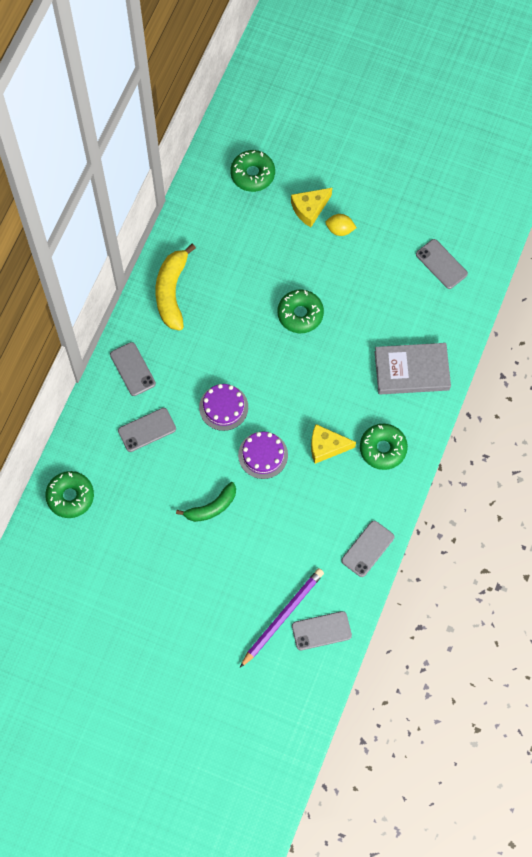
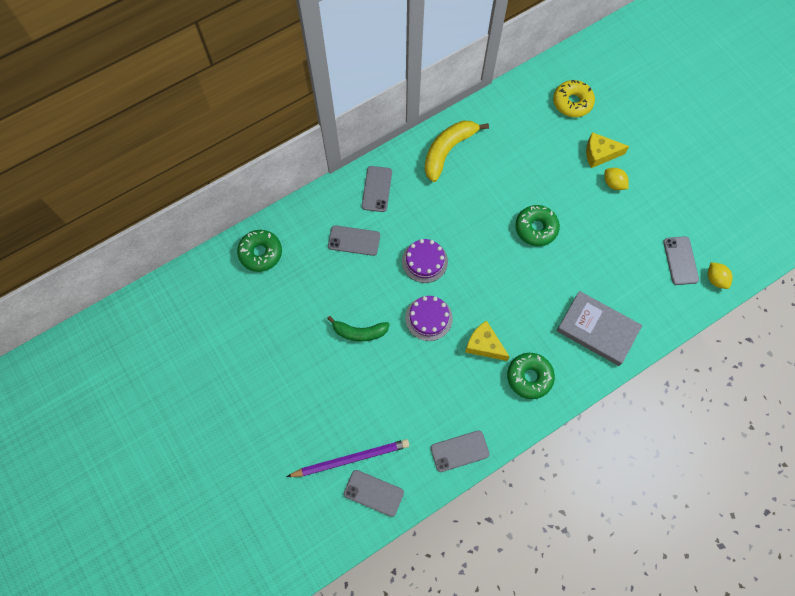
camera: 35 degrees right, 0 degrees up
(252, 174) = (572, 102): green donut -> yellow donut
(480, 262) = (715, 279): none -> yellow lemon

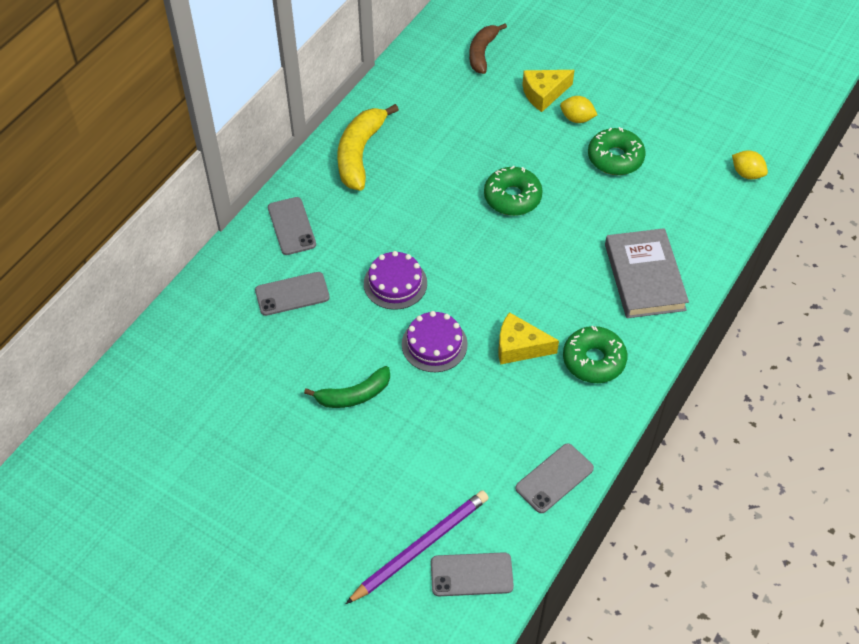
camera: 25 degrees left, 15 degrees down
(260, 253) = (174, 355): green donut -> green donut (615, 158)
(572, 102) = (482, 53): yellow donut -> brown banana
(597, 329) = (644, 277): grey book -> grey book turned 75 degrees clockwise
(680, 260) = (697, 169): grey phone -> none

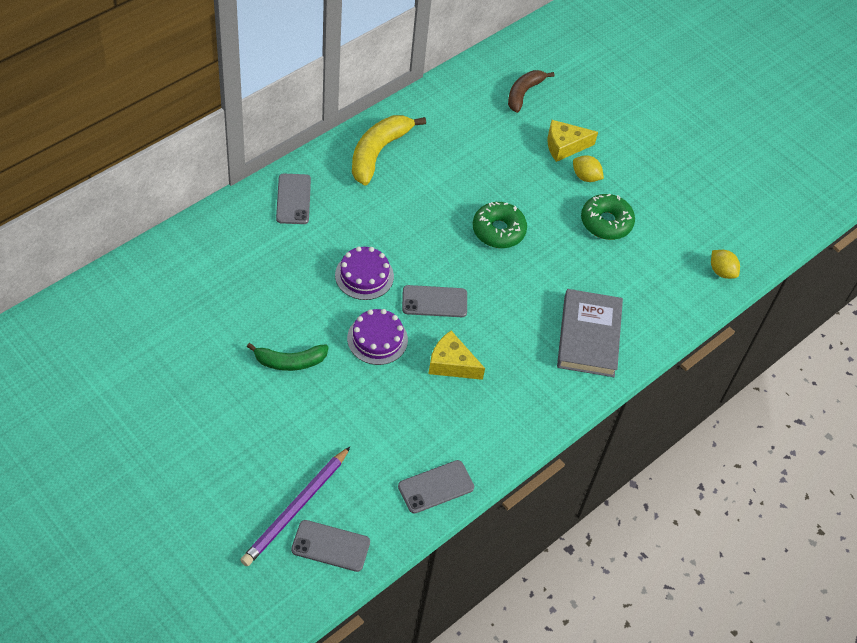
camera: 10 degrees right, 0 degrees up
(292, 294) = (271, 258): grey phone -> grey phone (434, 302)
(420, 547) = (296, 508): purple pencil -> purple pencil turned 150 degrees clockwise
(593, 360) = (512, 395): green donut -> none

